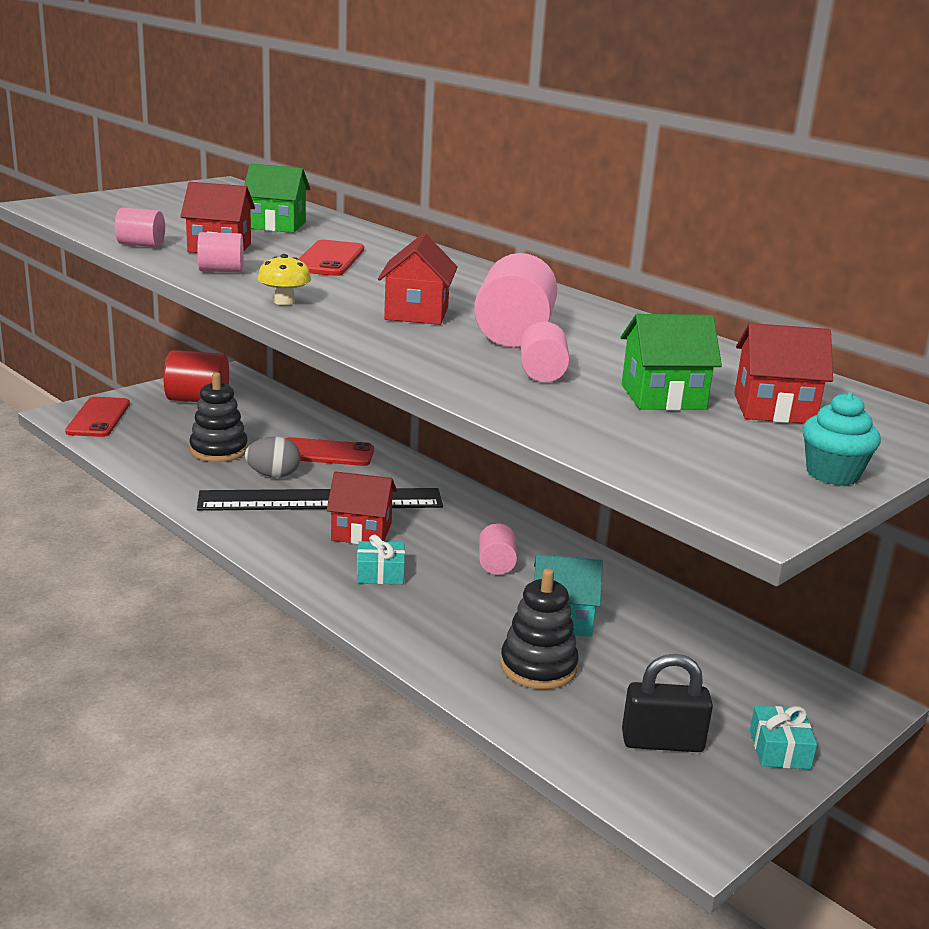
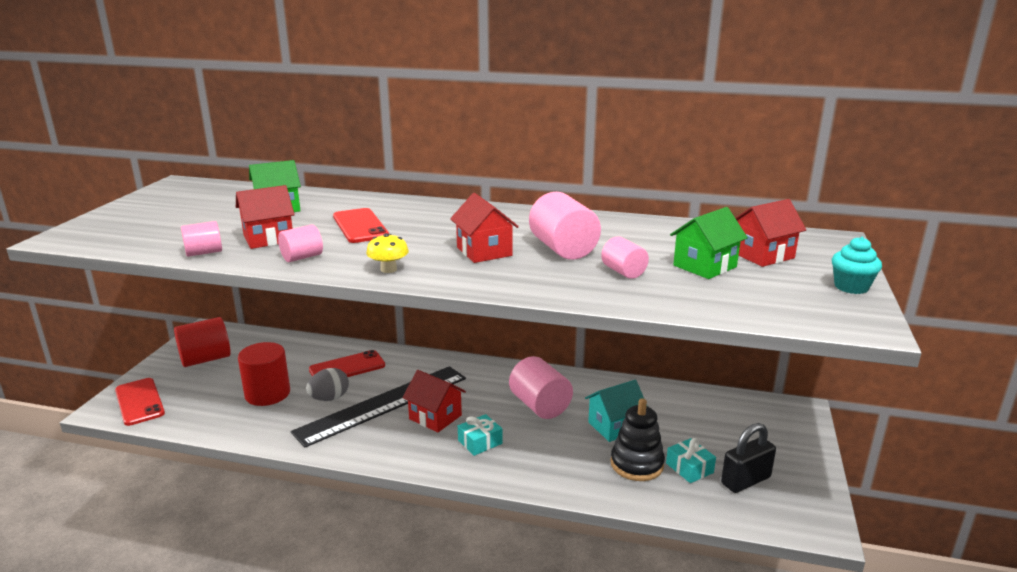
camera: 30 degrees left, 0 degrees up
(219, 450) = (267, 394): black stacking toy -> red cylinder
(361, 532) = (435, 417): red house -> red house turned 60 degrees clockwise
(496, 565) = (540, 406): pink cylinder -> pink cylinder, size x1.73
(779, 749) = (798, 456): turquoise gift -> turquoise gift (689, 468)

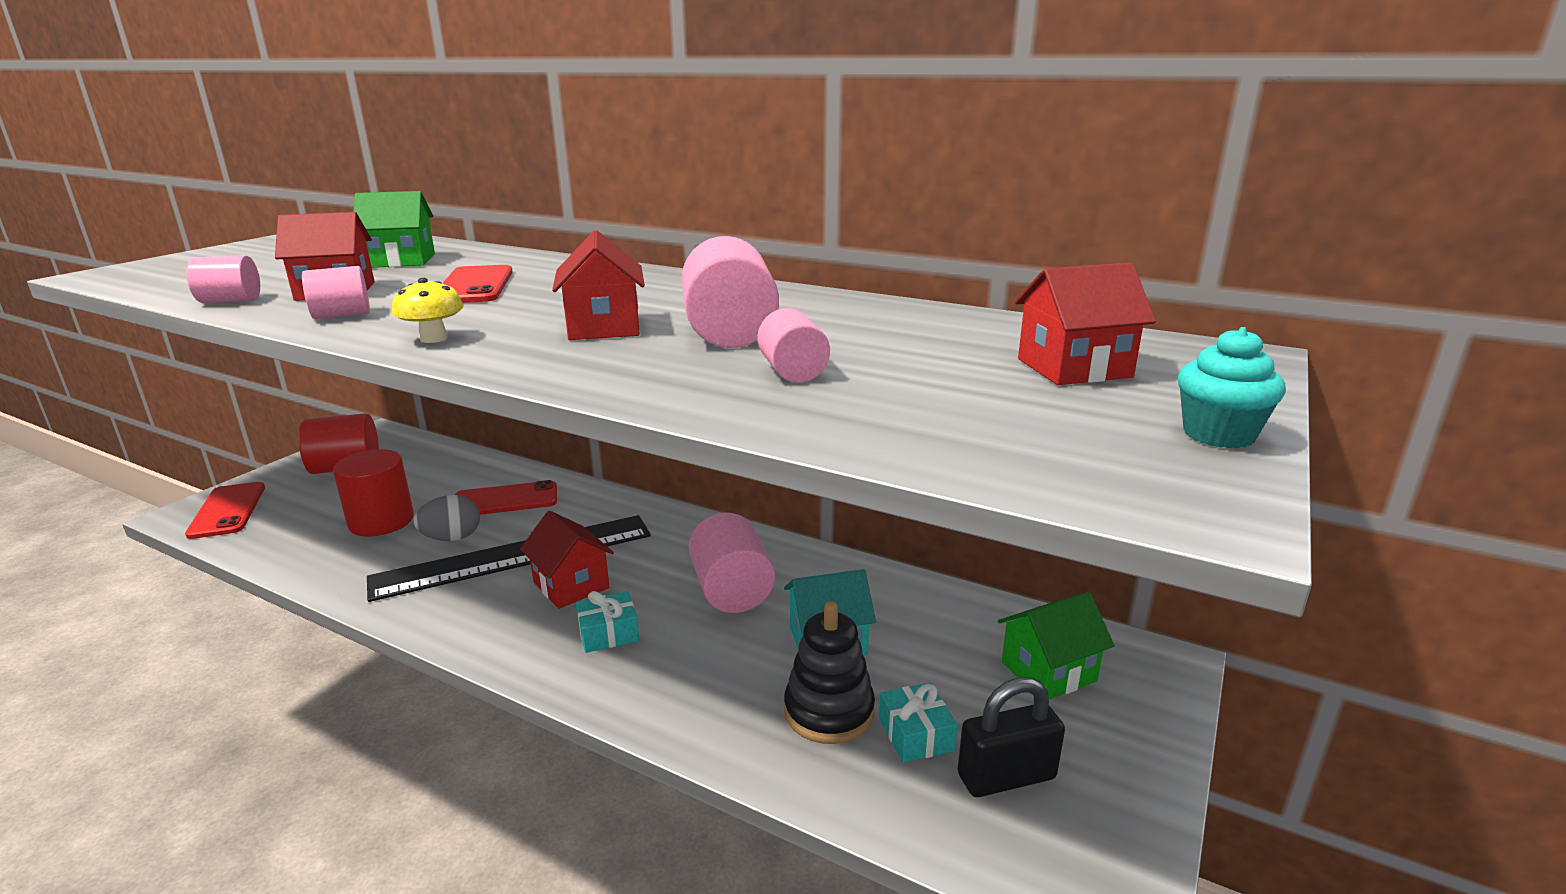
camera: 15 degrees right, 0 degrees up
(705, 266) = (948, 376): green house -> green house (1048, 671)

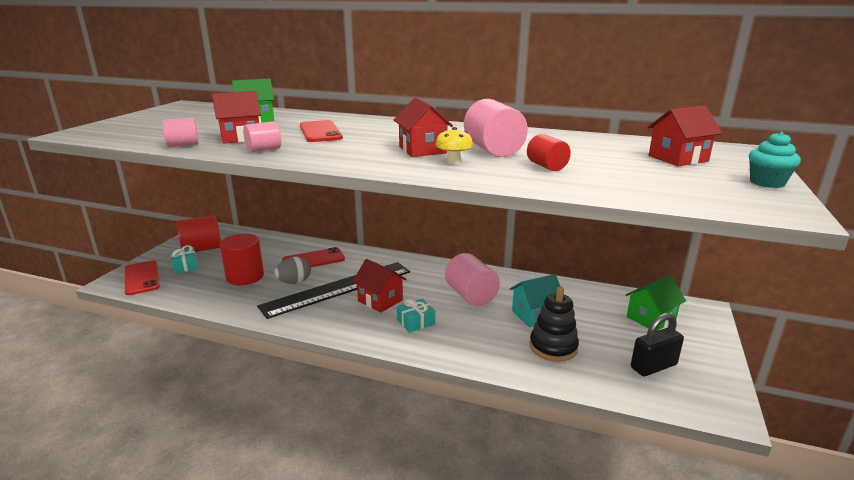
camera: 10 degrees left, 0 degrees up
(433, 338) = (335, 159): yellow mushroom -> yellow mushroom (453, 161)
(793, 372) = (546, 166): pink cylinder -> red cylinder
(915, 734) = (601, 353): turquoise gift -> turquoise gift (185, 266)

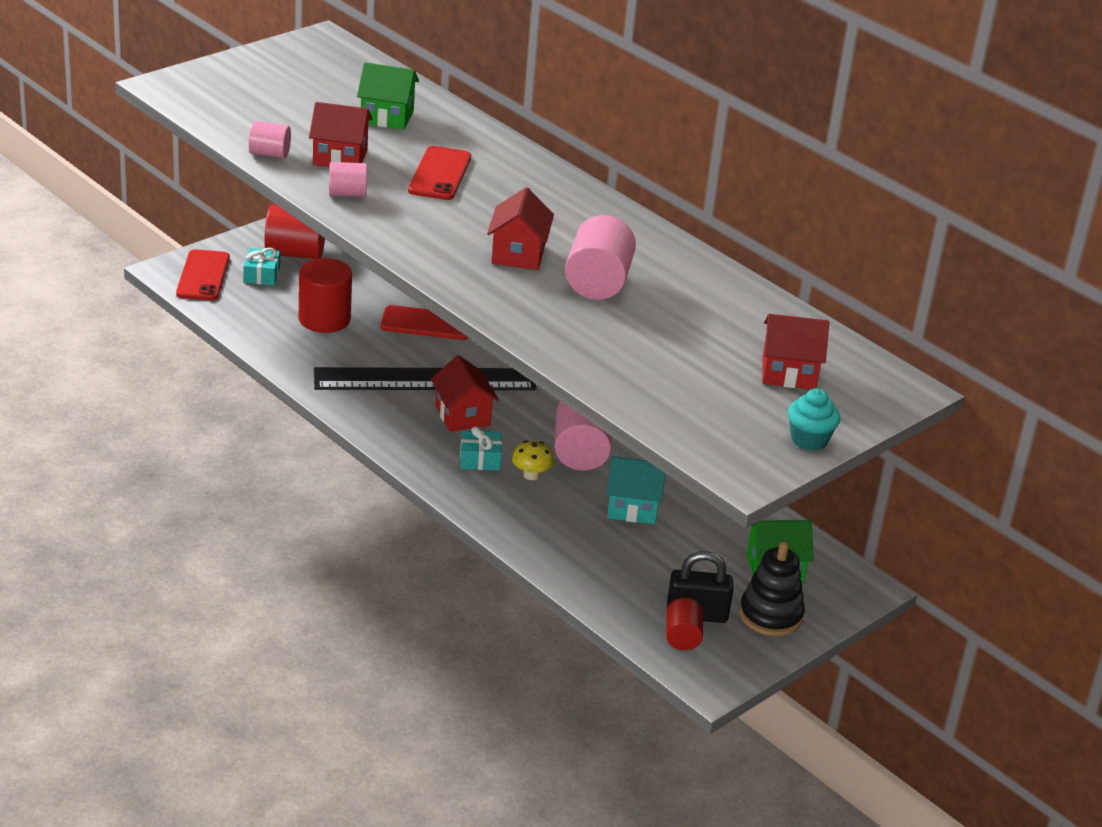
camera: 25 degrees right, 10 degrees up
(294, 282) = (379, 350): grey egg -> none
(453, 161) = (527, 287): yellow mushroom -> yellow mushroom (531, 475)
(546, 166) = (616, 332): red cylinder -> red cylinder (682, 637)
(553, 347) = (608, 550): black stacking toy -> black stacking toy (770, 615)

